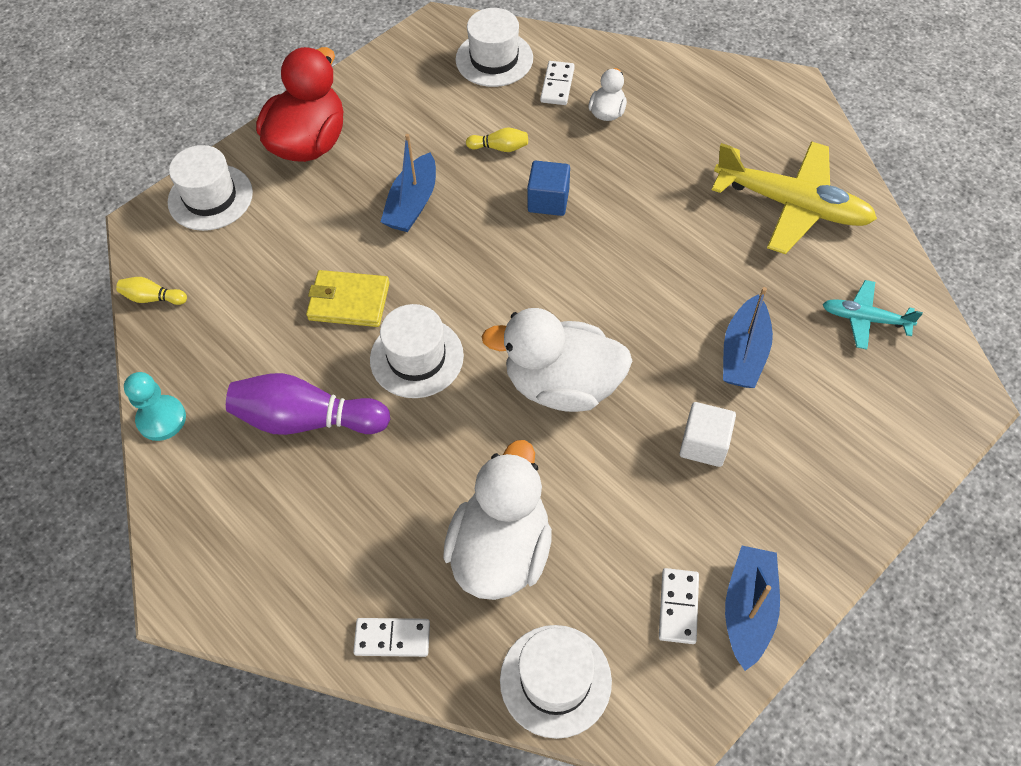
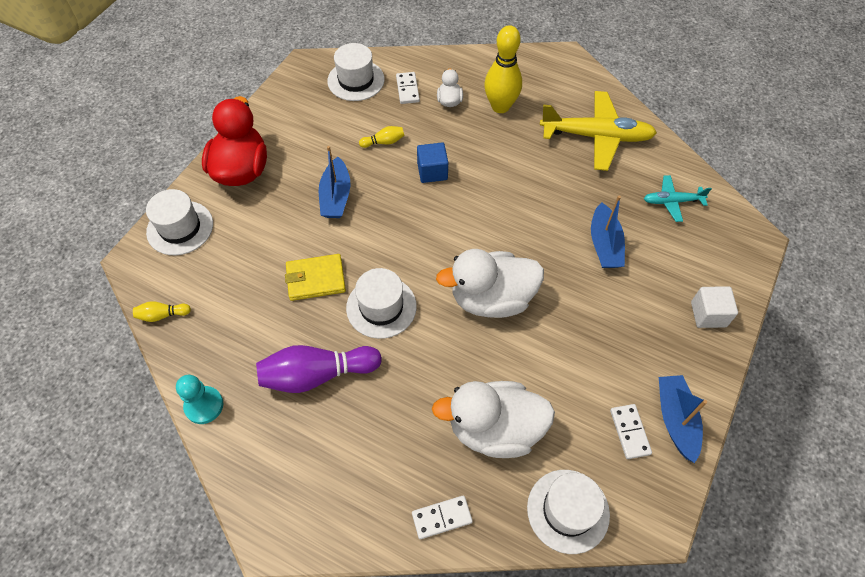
camera: 20 degrees left, 0 degrees up
(501, 550) = (494, 429): white duck -> white duck turned 90 degrees counterclockwise
(673, 135) = (500, 106): none -> yellow bowling pin
(704, 444) = (603, 314): white cube -> white cube (708, 314)

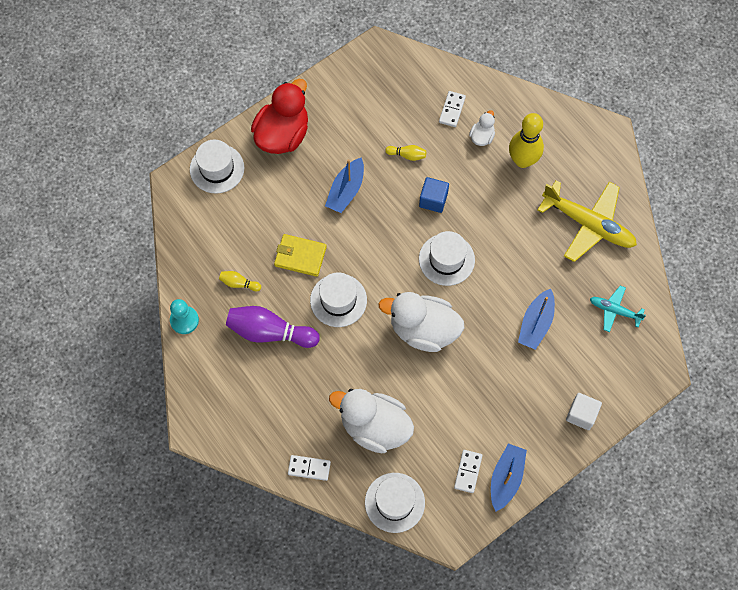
camera: 25 degrees right, 10 degrees up
(162, 315) = (179, 238): yellow bowling pin -> yellow bowling pin (239, 283)
(356, 80) = (412, 82): white hat -> white hat (446, 259)

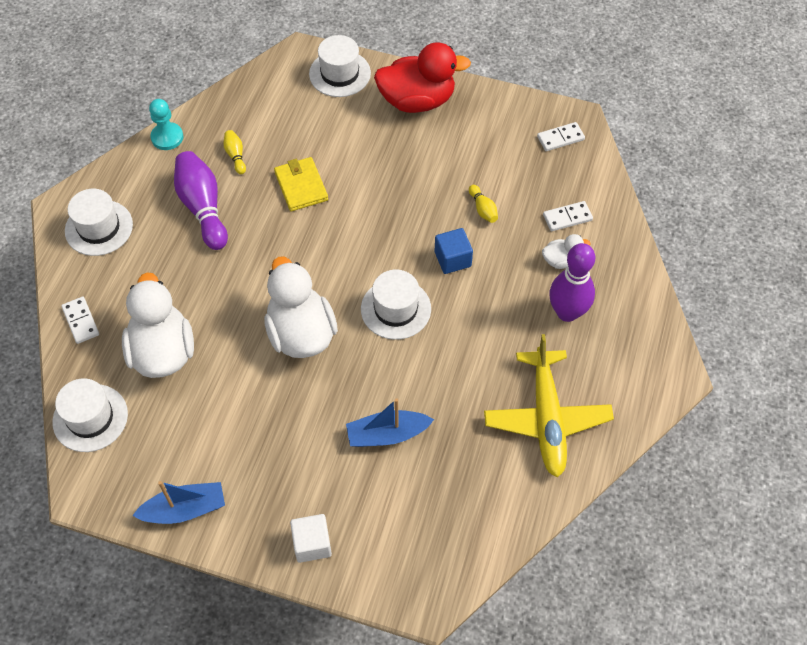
camera: 55 degrees right, 10 degrees down
(338, 300) = (278, 243): white hat -> white hat (99, 228)
(346, 190) = (401, 182): blue boat -> none
(468, 471) = (168, 467): white domino -> white domino (560, 138)
(522, 160) = (567, 312): yellow bowling pin -> purple bowling pin
(614, 310) = (464, 506): turquoise plane -> none

